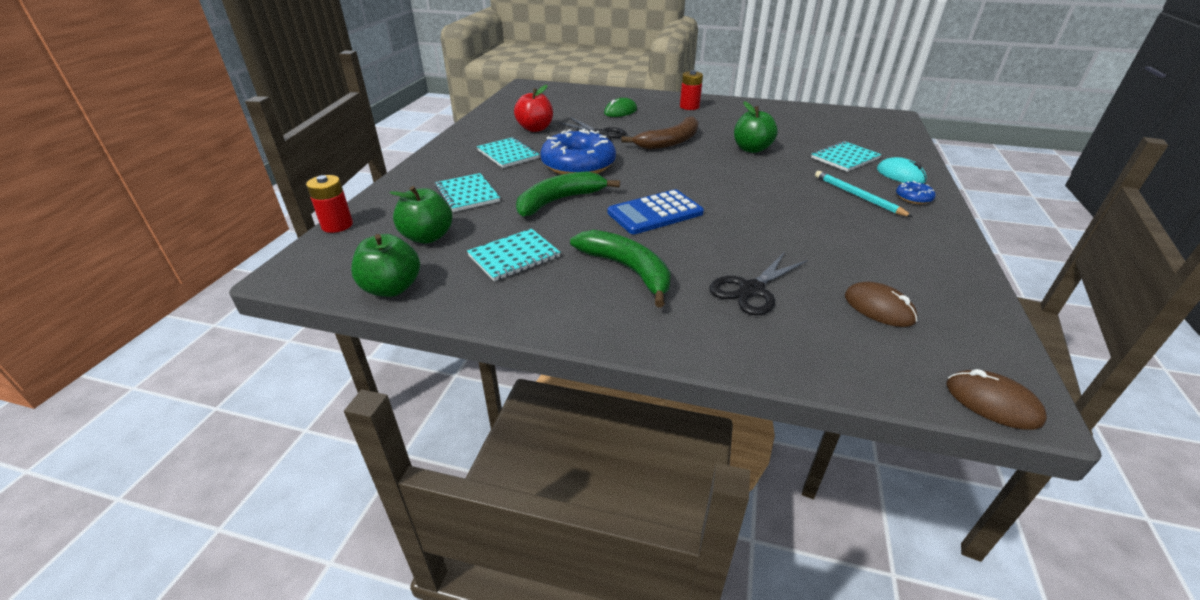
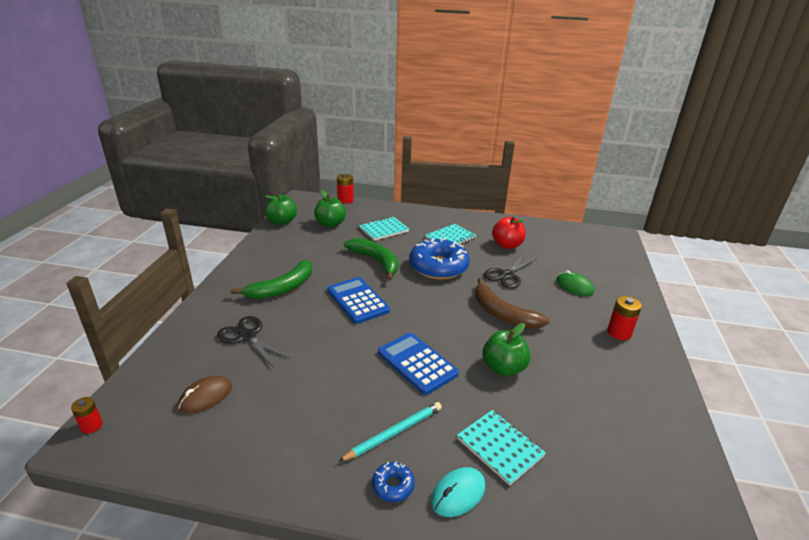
camera: 85 degrees right, 5 degrees down
(514, 256) = (305, 250): turquoise notebook -> none
(760, 183) = (417, 363): none -> blue calculator
(992, 402) = (91, 426): brown mouse -> red battery

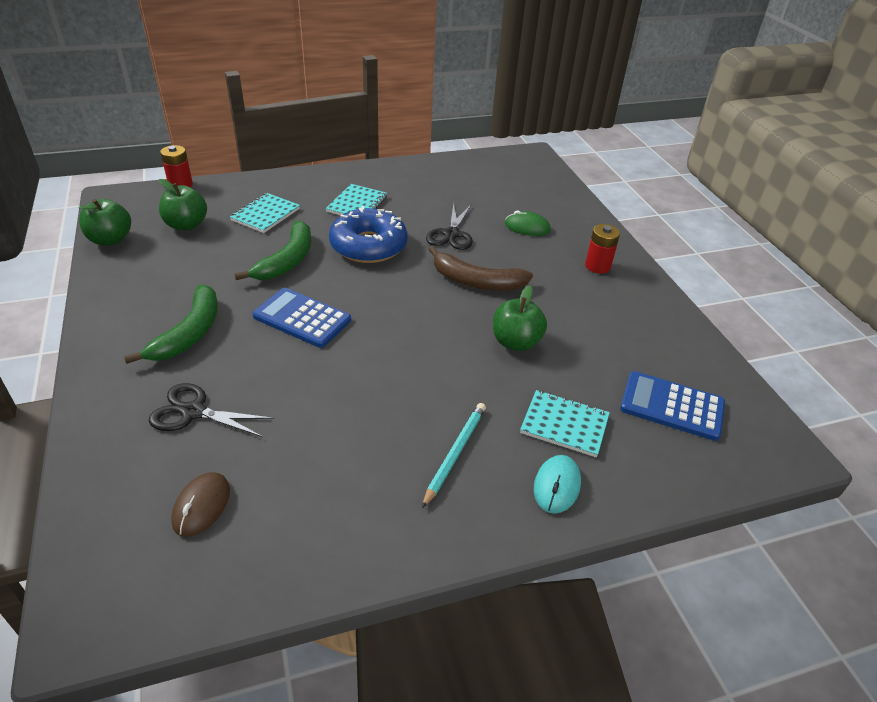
camera: 30 degrees left, 10 degrees up
(91, 426) = (70, 608): red battery -> none
(376, 261) = (287, 260): green banana -> green banana turned 90 degrees clockwise
(393, 486) = (492, 507): blue donut -> none
(417, 363) = (425, 369): blue calculator -> blue calculator (672, 406)
(507, 245) = (427, 197): red apple -> none

